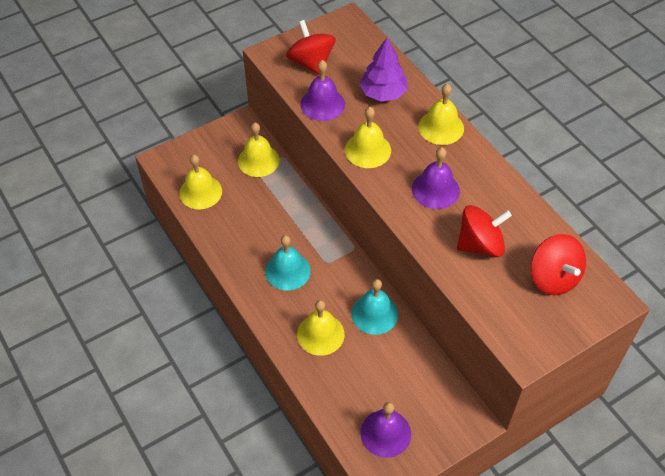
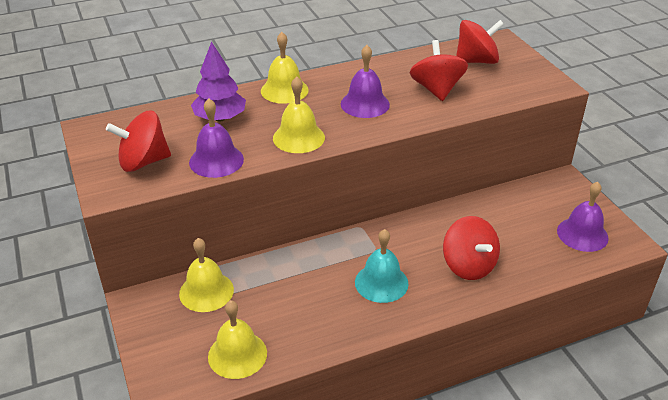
camera: 80 degrees left, 15 degrees down
(320, 334) = (468, 265): yellow bell -> red spinning top
(374, 314) = (446, 223): turquoise bell -> none

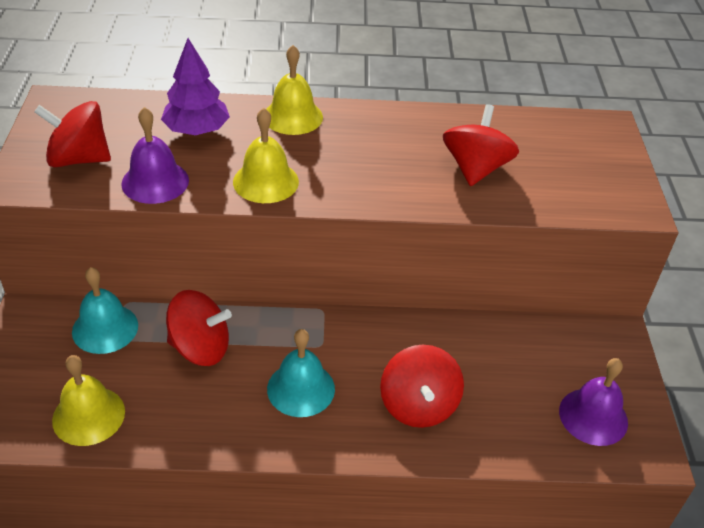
camera: 20 degrees right, 5 degrees up
(206, 291) = (105, 328): yellow bell -> turquoise bell
(365, 104) = (373, 162): purple bell -> none
(476, 61) = (555, 144): red spinning top -> red spinning top (200, 348)

